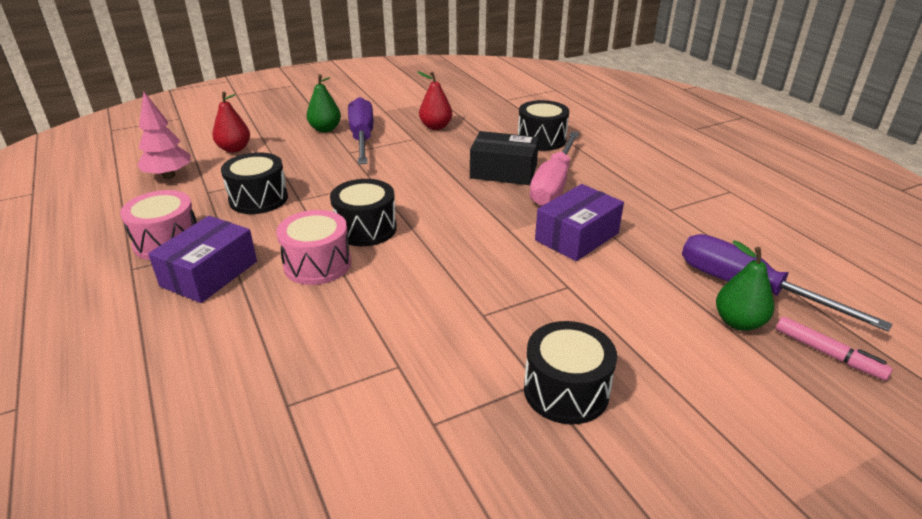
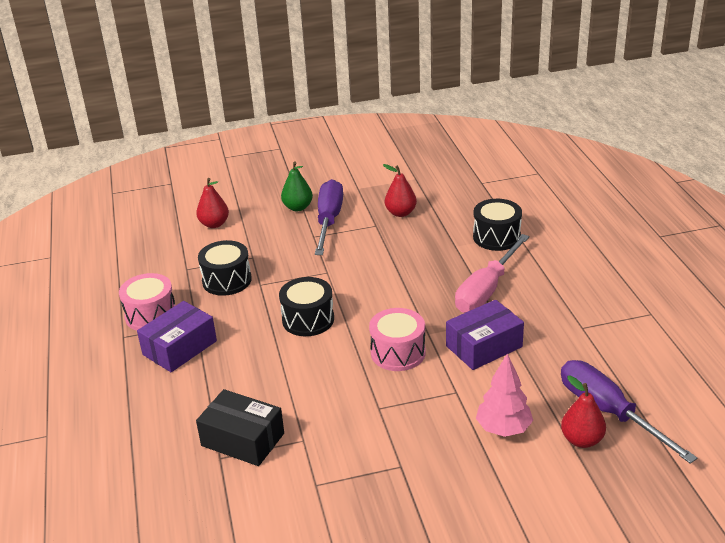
camera: 15 degrees right, 0 degrees up
(169, 176) = (157, 249): pink tree -> pink tree (503, 429)
(317, 264) = (262, 349): pink drum -> pink drum (398, 353)
(503, 171) = (446, 271): black box -> black box (243, 439)
(566, 390) = (418, 475): black drum -> none
(738, 322) = (581, 440): green pear -> red pear
(828, 354) = (640, 475): pink marker -> none

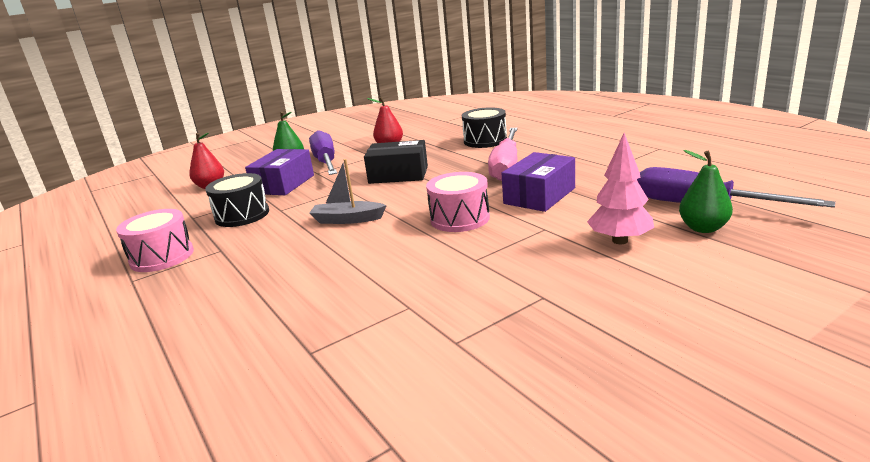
camera: 20 degrees left, 10 degrees down
(180, 348) = (209, 272): purple box -> purple box (284, 184)
(243, 439) = (331, 327): black box -> black box (398, 175)
(308, 319) = (347, 219): black drum -> grey boat
(581, 440) = (703, 228): red pear -> green pear

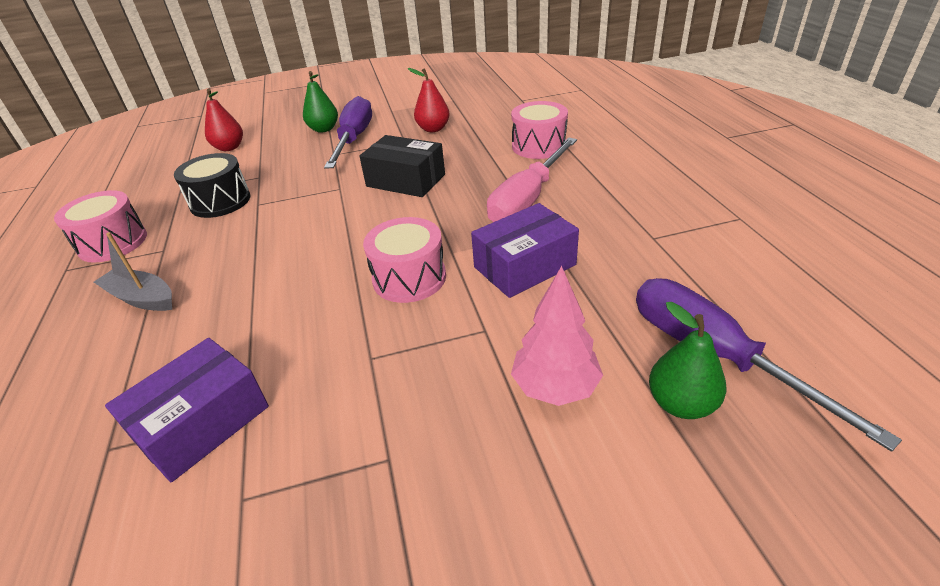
camera: 20 degrees right, 15 degrees up
(284, 184) = (291, 164): purple box -> purple box (202, 423)
(347, 219) = (302, 241): grey boat -> grey boat (142, 298)
(485, 141) = (539, 146): black drum -> pink drum

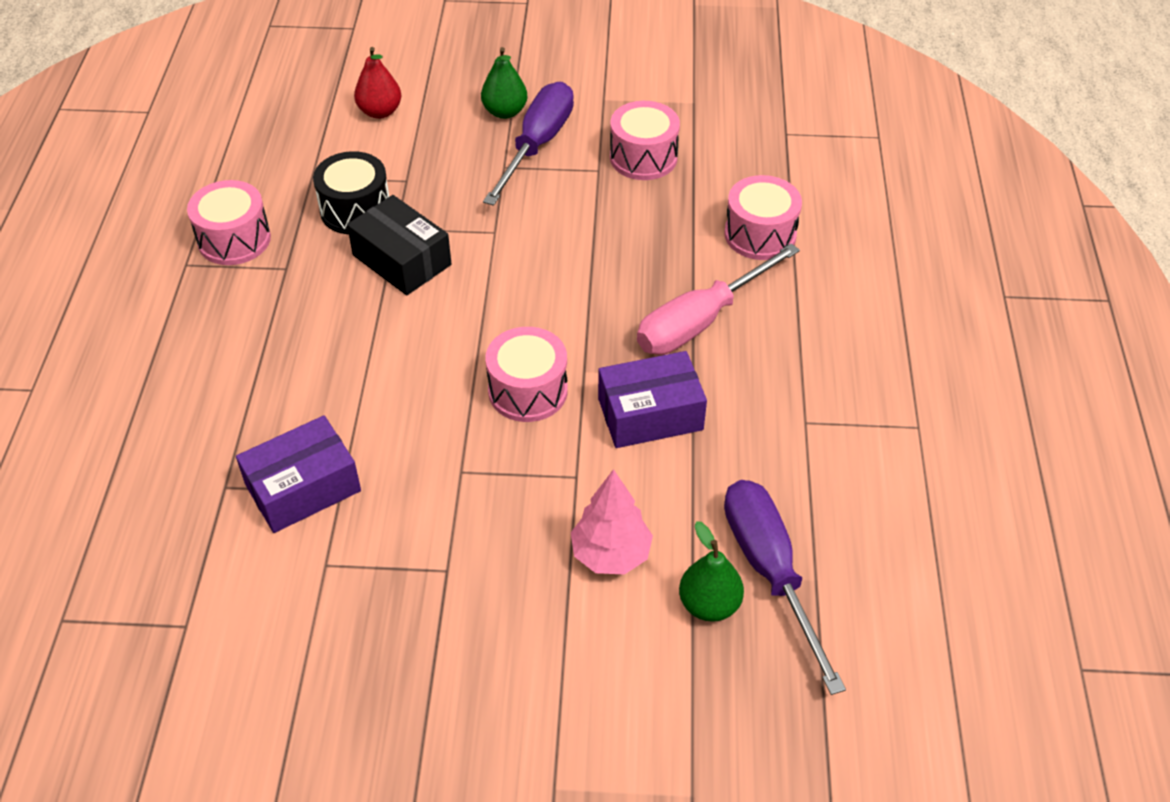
camera: 15 degrees right, 10 degrees up
(142, 298) = (260, 330): grey boat -> none
(406, 180) = (575, 243): black box -> black box (402, 260)
(433, 129) = (643, 157): red pear -> pink drum

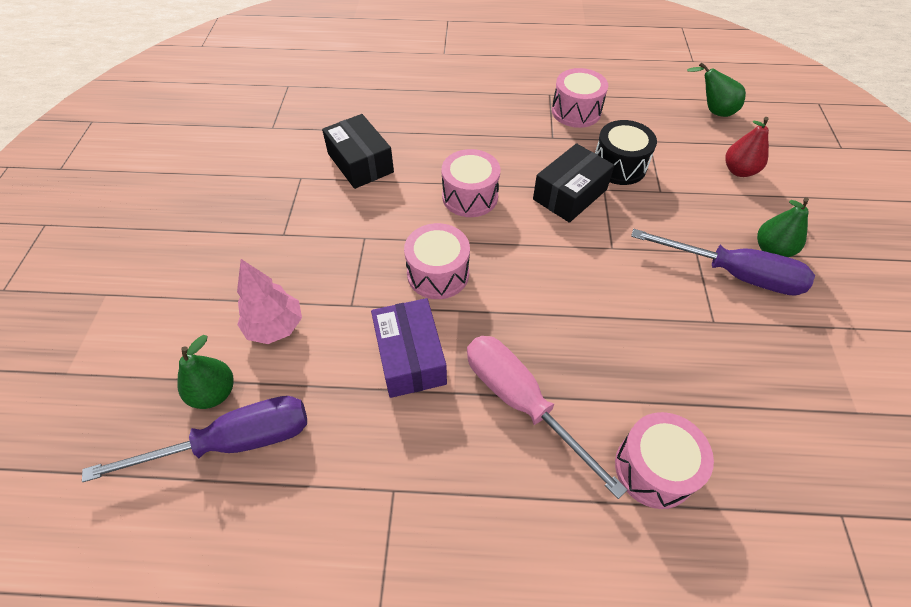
camera: 90 degrees right, 5 degrees up
(263, 112) = (713, 110): none -> green pear
(303, 488) = (360, 163): purple box -> black box
(643, 157) = (745, 360): pink drum -> pink drum (470, 196)

